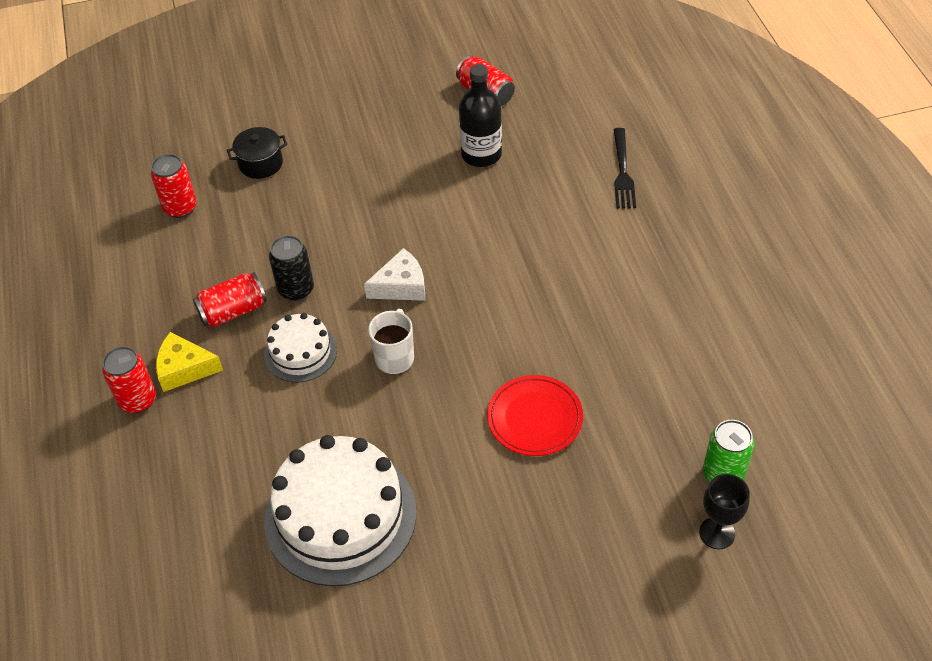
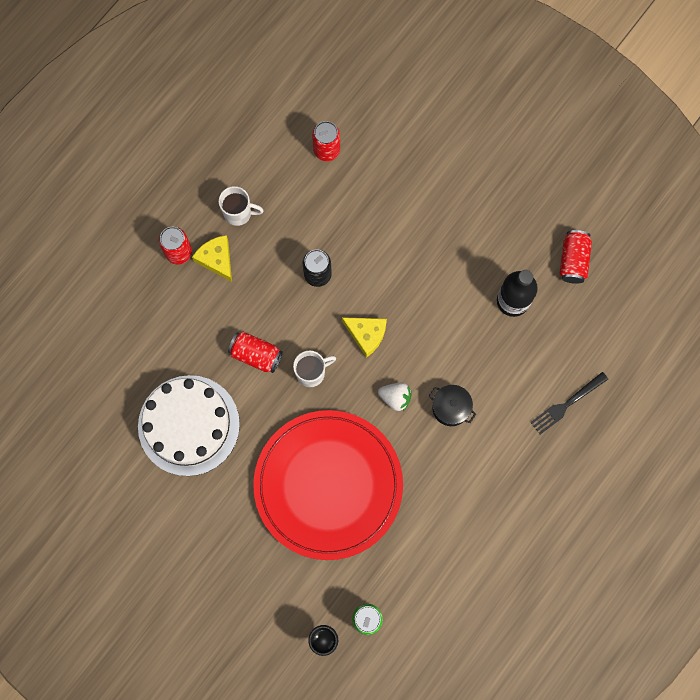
camera: 50 degrees right, 25 degrees up
(158, 318) = (238, 213): none -> white mug
(233, 311) = (275, 251): red can -> red can (256, 355)
(261, 163) = (398, 167): black pot -> black pot (450, 408)
(300, 352) = (275, 315): white cake -> none
(401, 286) = (366, 335): white cheese -> yellow cheese
(492, 300) = (395, 398): none -> white strawberry
(535, 418) = (328, 485): red plate -> red plate, size x2.19

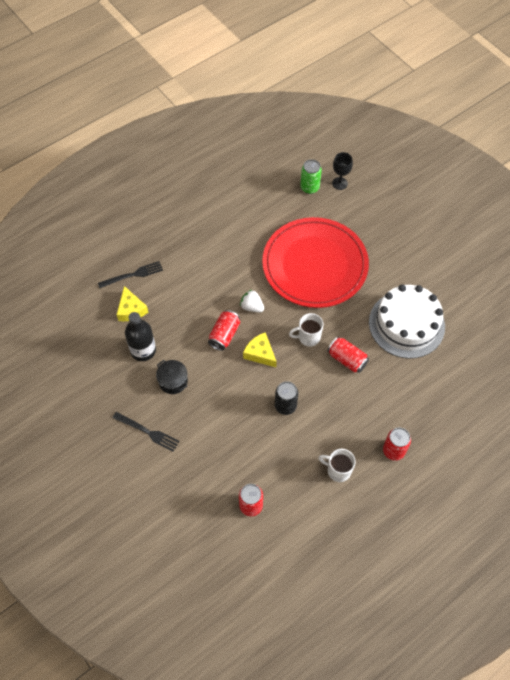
camera: 165 degrees left, 15 degrees down
(217, 259) = (363, 437): yellow cheese -> yellow cheese (131, 309)
(450, 408) = (214, 291): black pot -> black pot (173, 381)
(468, 201) = (148, 432): none -> black fork
(573, 261) = (86, 367): red can -> red can (224, 335)

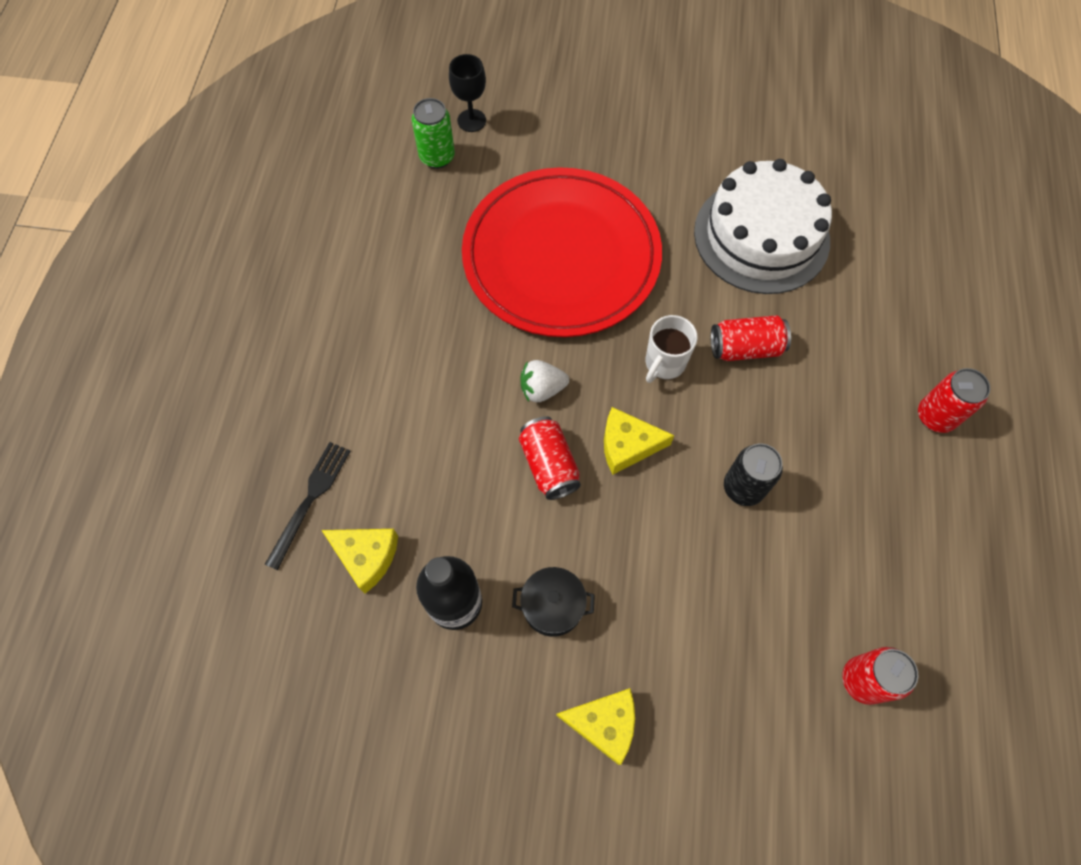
camera: 45 degrees left, 5 degrees up
(148, 432) = (604, 724): black fork -> yellow cheese
(338, 470) = (906, 511): white mug -> none

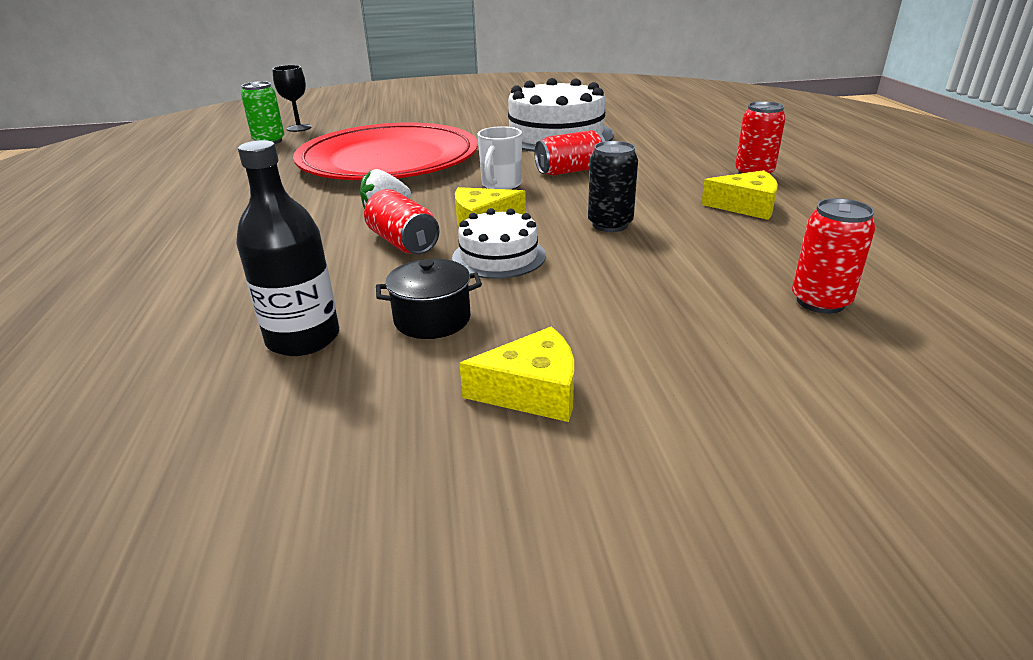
camera: 15 degrees left, 35 degrees down
(310, 499) = (110, 303): black fork -> none
(366, 557) = (180, 327): yellow cheese -> yellow cheese (746, 206)
(626, 518) = (499, 256): none -> white cake

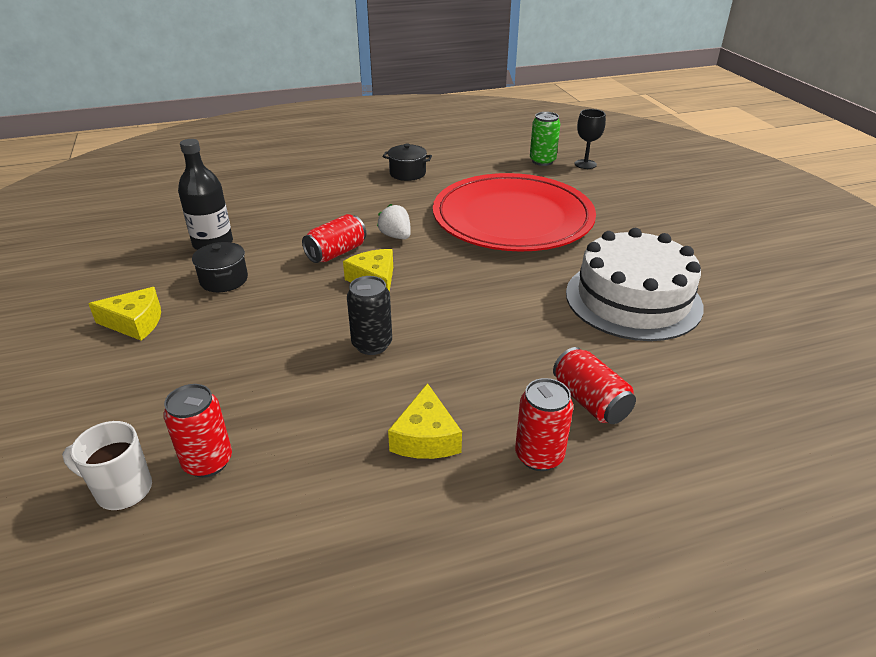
camera: 80 degrees right, 5 degrees up
(214, 201) = (407, 173): none -> black pot
(499, 256) = (311, 294): white cake -> none
(501, 185) = (460, 280): white mug -> white mug (122, 490)
(532, 391) = (135, 322): yellow cheese -> yellow cheese turned 75 degrees counterclockwise
(570, 171) = (510, 315): red can -> red can (590, 401)

